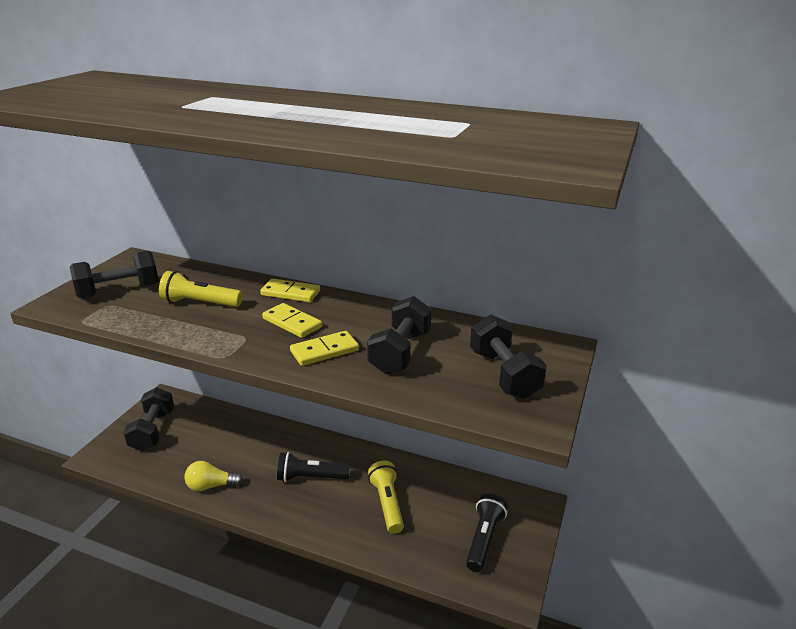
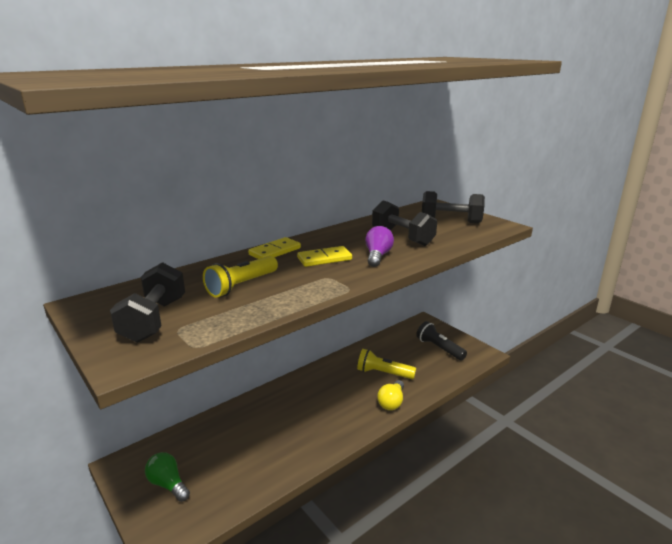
camera: 60 degrees left, 5 degrees down
(152, 431) = (168, 484): black dumbbell -> green light bulb
(211, 486) = (290, 458): yellow light bulb -> yellow light bulb (391, 402)
(310, 477) = (328, 399): black flashlight -> none
(324, 351) = (377, 256): yellow domino -> purple light bulb

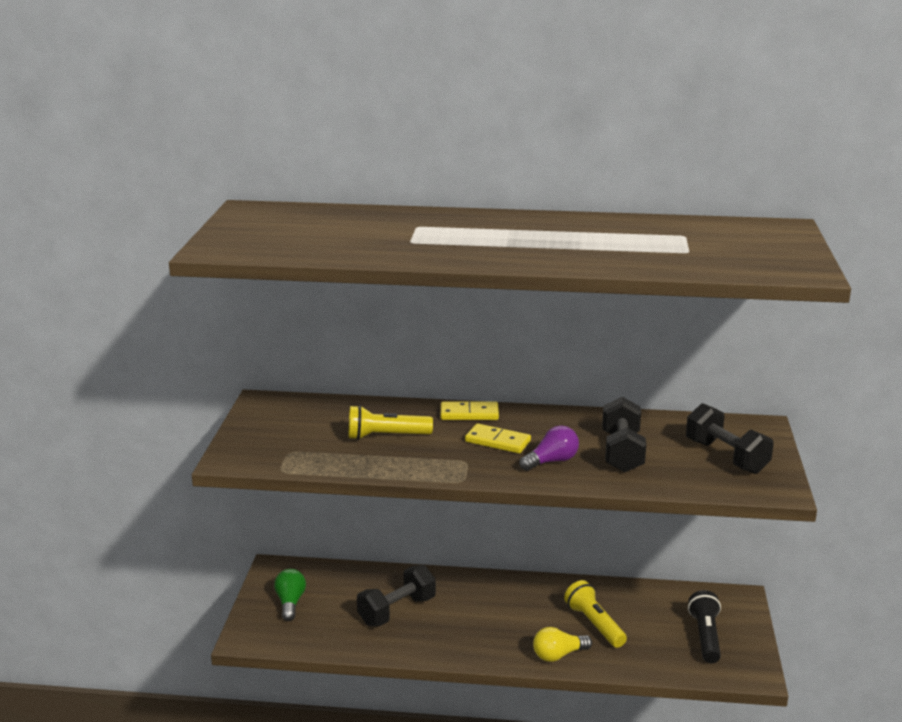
camera: 45 degrees right, 0 degrees up
(154, 320) = (286, 437): black dumbbell -> black dumbbell (397, 611)

